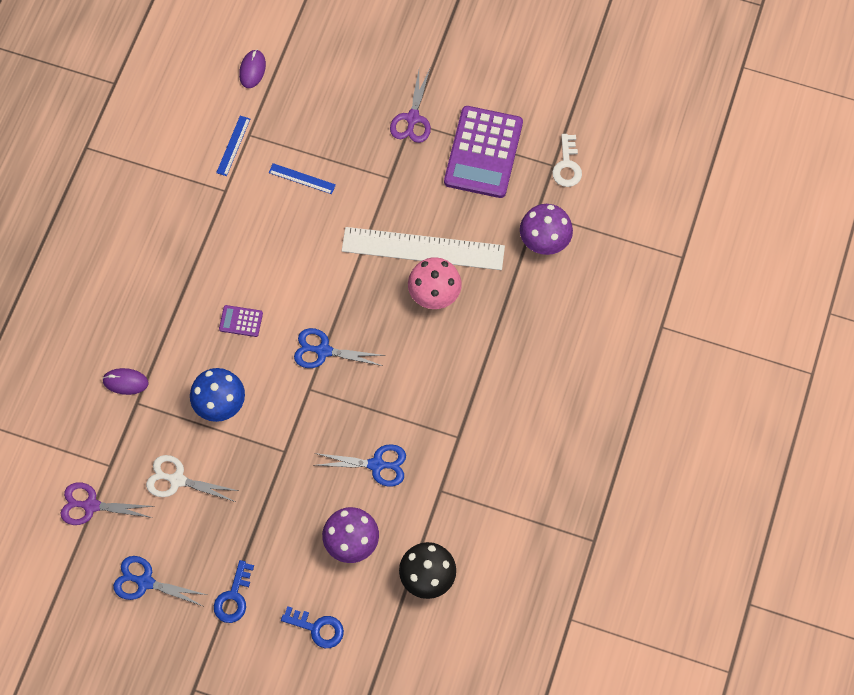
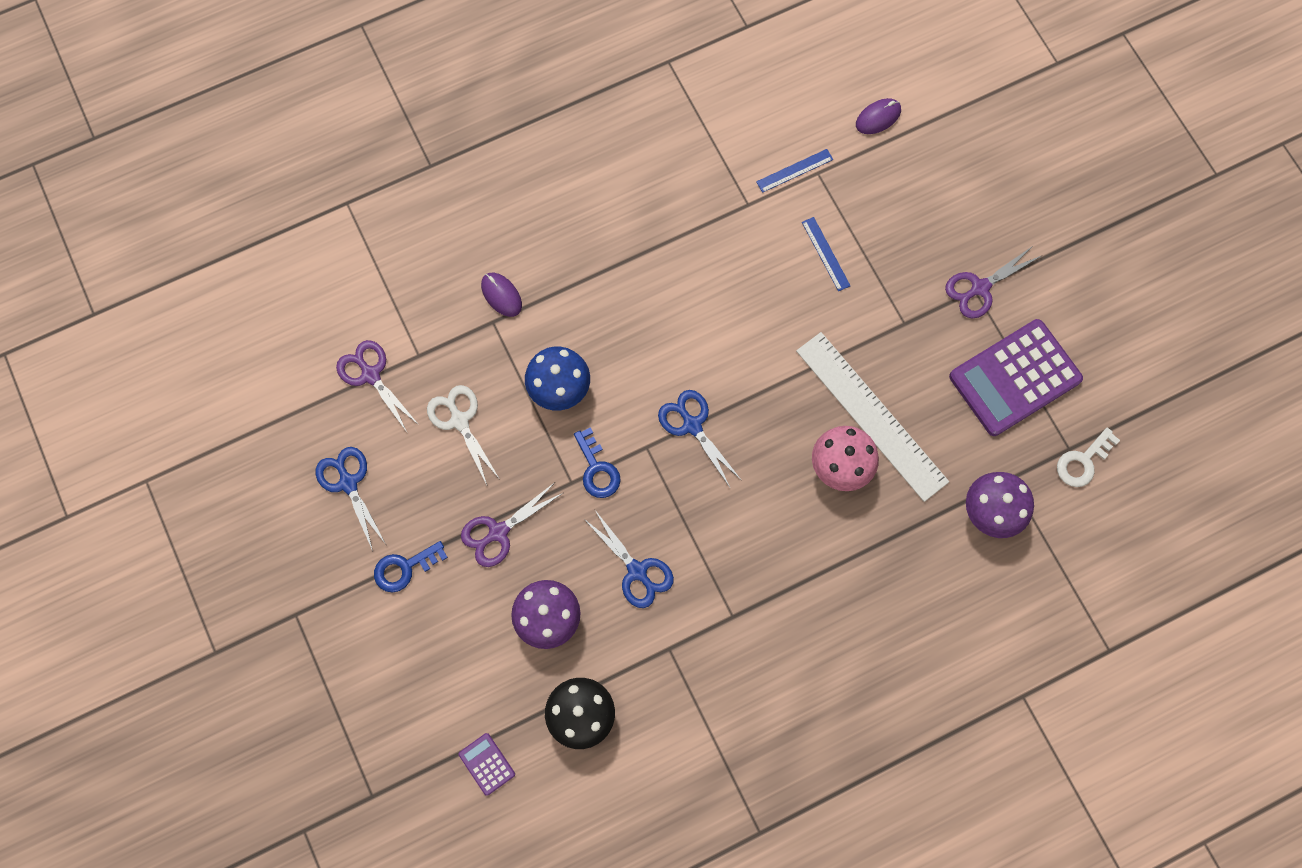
camera: 45 degrees right, 5 degrees up
(241, 321) = (648, 332): purple calculator -> purple calculator (487, 764)
(269, 522) = (498, 532): none -> purple scissors
(317, 628) = (445, 665): blue key -> blue key (597, 469)

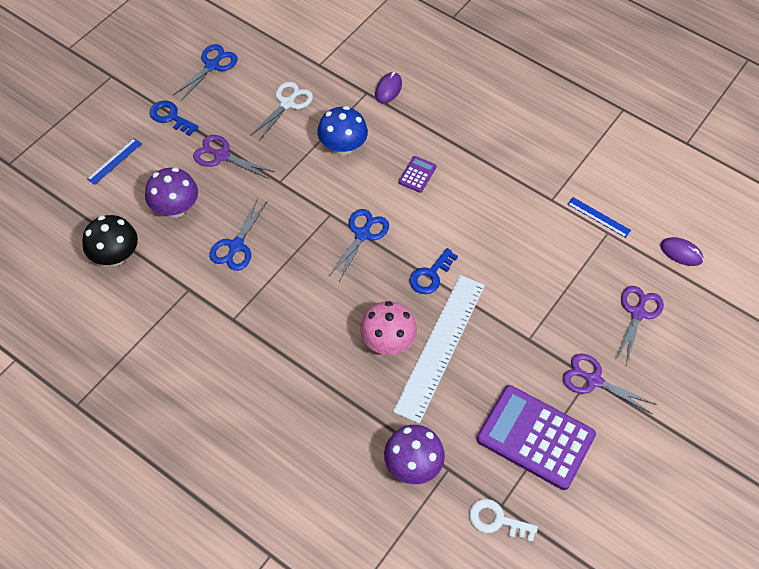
camera: 60 degrees right, 15 degrees down
(371, 375) = (291, 46): purple scissors -> purple scissors (638, 313)
(487, 764) = (57, 216): purple calculator -> purple calculator (417, 174)
(597, 469) = (297, 192): blue key -> blue key (430, 275)
(825, 254) = (548, 263): blue ruler -> blue ruler (114, 161)

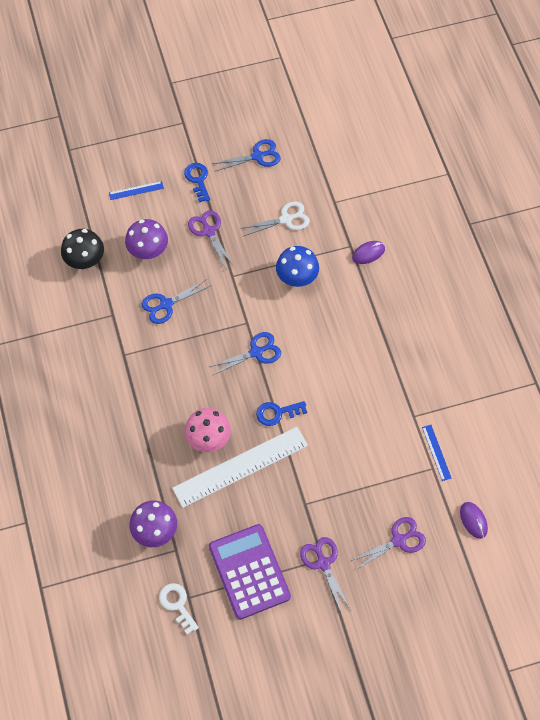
camera: 40 degrees right, 5 degrees up
(417, 174) = (332, 333): purple calculator -> none

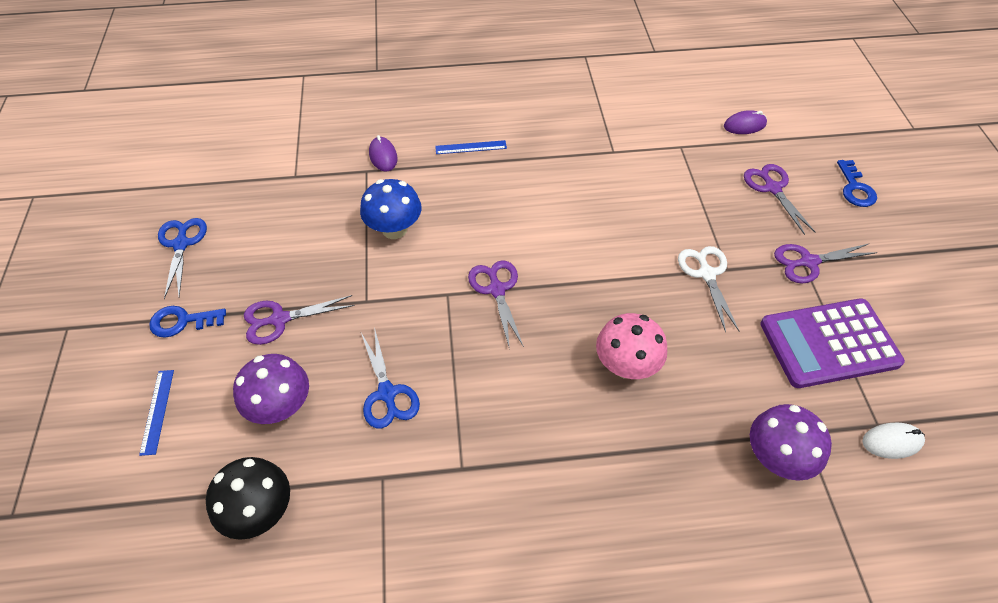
camera: 80 degrees left, 10 degrees down
(177, 604) = (892, 442): white key -> white mouse
(240, 467) = (671, 332): white ruler -> none
(256, 352) = (497, 289): blue scissors -> purple scissors
(277, 413) = (593, 279): blue key -> blue key (855, 188)
(286, 219) = (299, 228): white scissors -> white scissors (707, 274)
(436, 452) = (661, 140): blue ruler -> blue ruler (471, 147)

